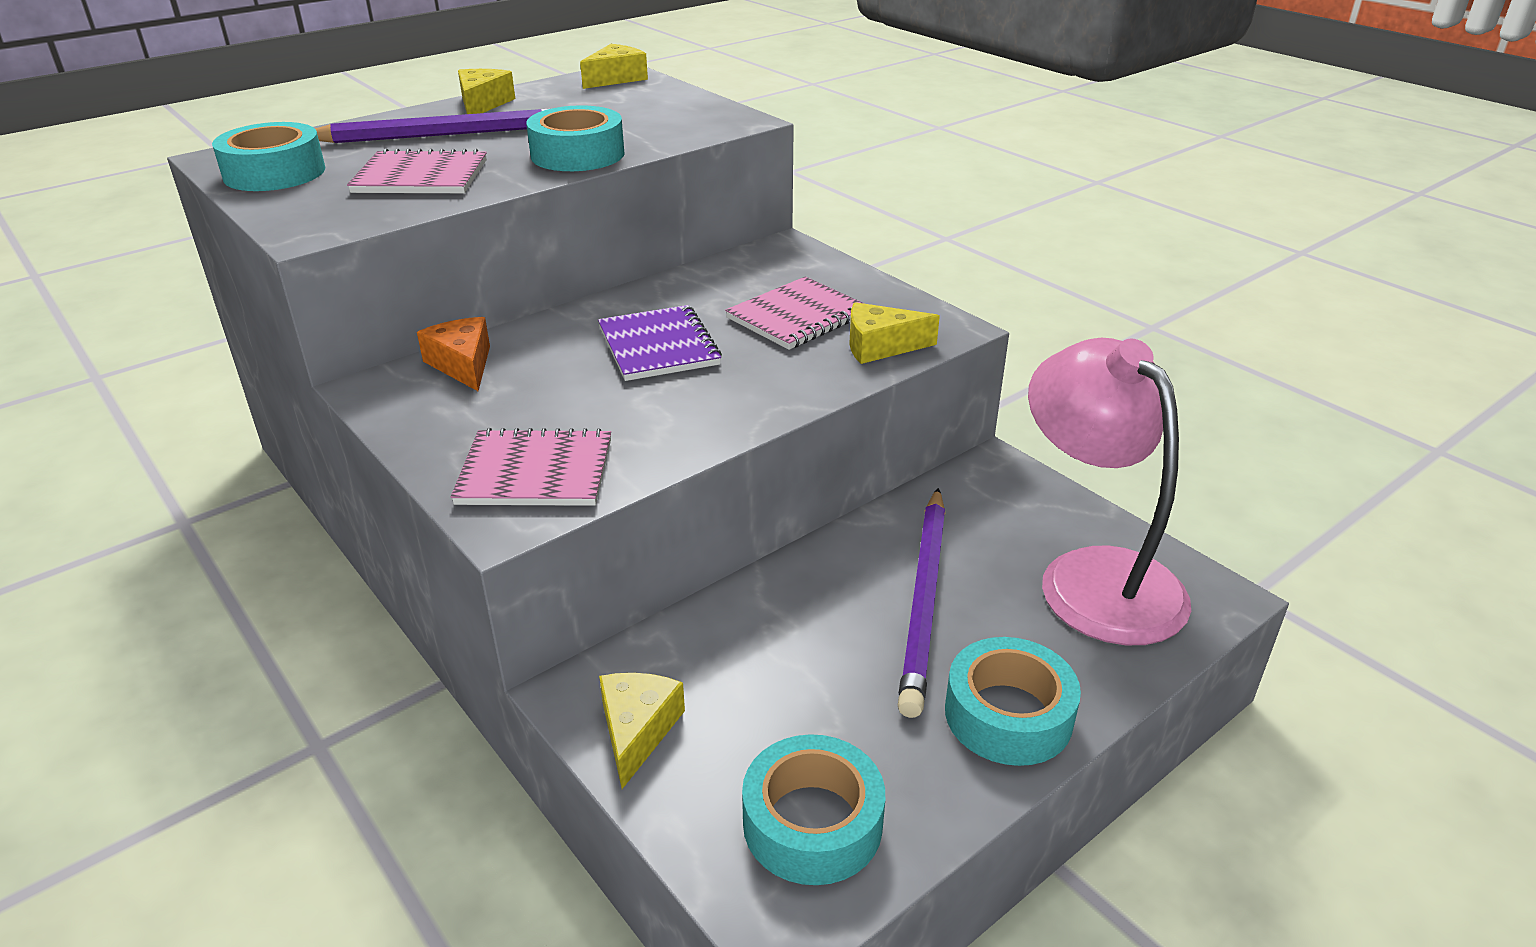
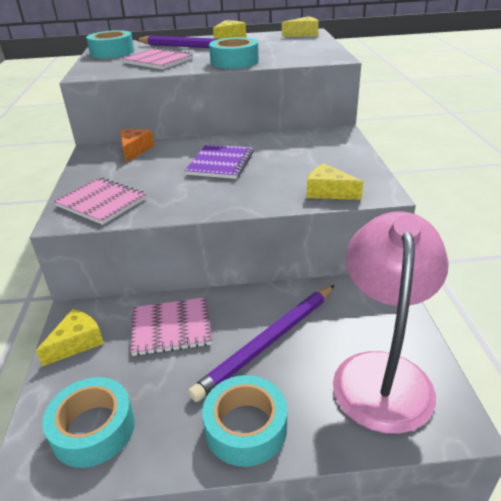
camera: 35 degrees right, 0 degrees up
(797, 316) = (303, 166): pink notebook -> pink notebook (171, 328)

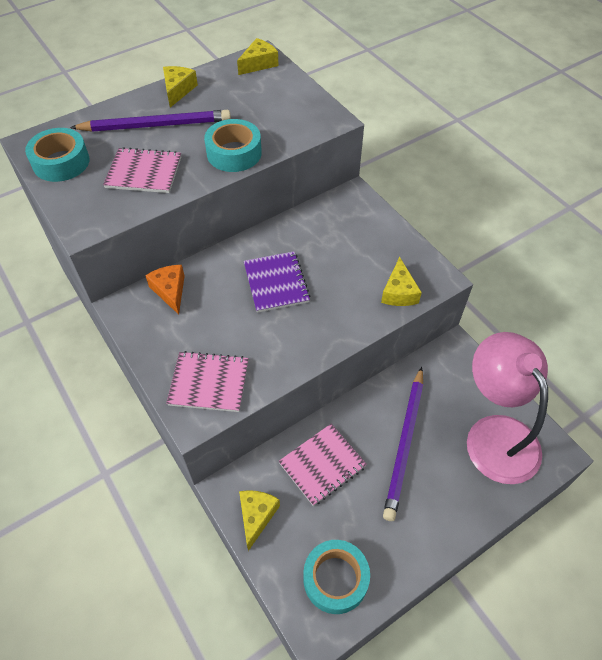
camera: 30 degrees left, 20 degrees up
(246, 427) = (436, 523): turquoise tape -> none
(328, 192) = (399, 292): yellow cheese -> yellow cheese turned 90 degrees counterclockwise

